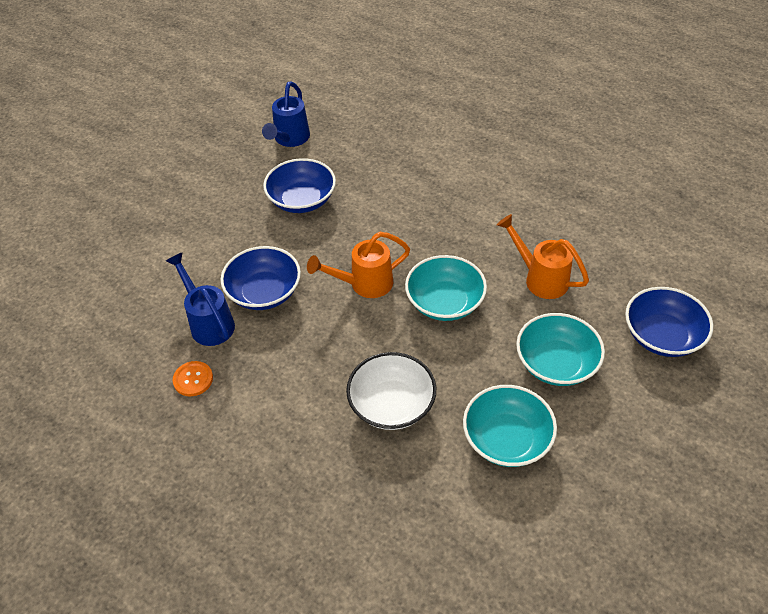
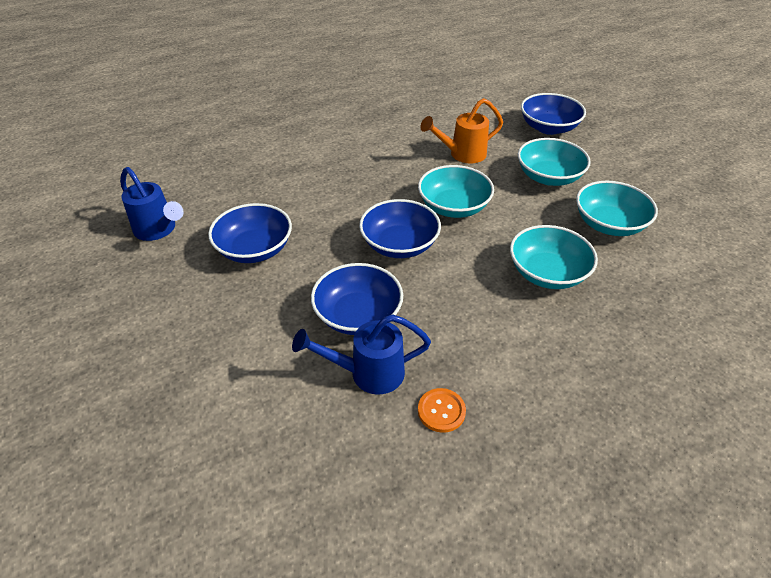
camera: 65 degrees left, 5 degrees down
(364, 284) = (399, 244): orange watering can -> blue bowl
(391, 404) = (547, 273): white bowl -> turquoise bowl

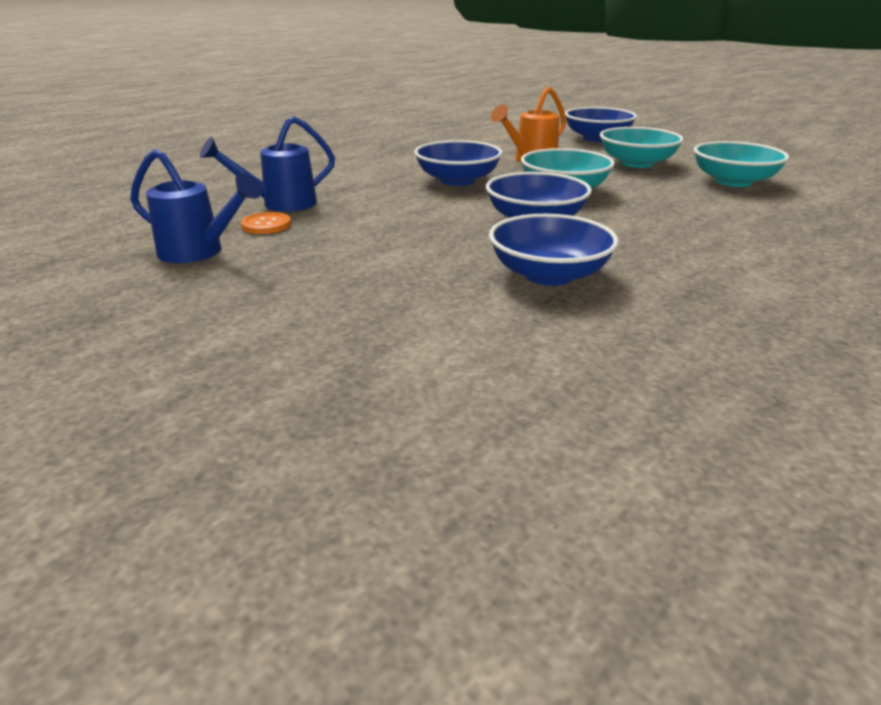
camera: 20 degrees left, 15 degrees down
(254, 249) = (355, 248): blue bowl -> blue bowl (457, 180)
(367, 373) = (617, 315): blue watering can -> blue watering can (280, 204)
(441, 411) = (744, 327): orange button -> orange button (266, 225)
(547, 273) = (718, 216): turquoise bowl -> none

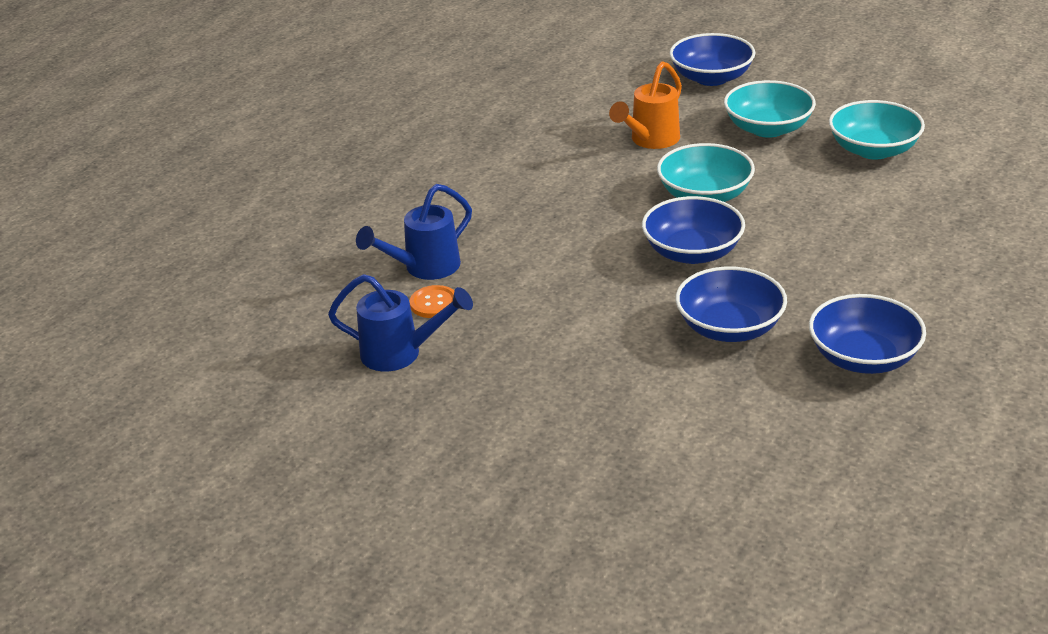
camera: 10 degrees left, 5 degrees up
(457, 180) = (586, 194): blue bowl -> blue bowl (863, 358)

